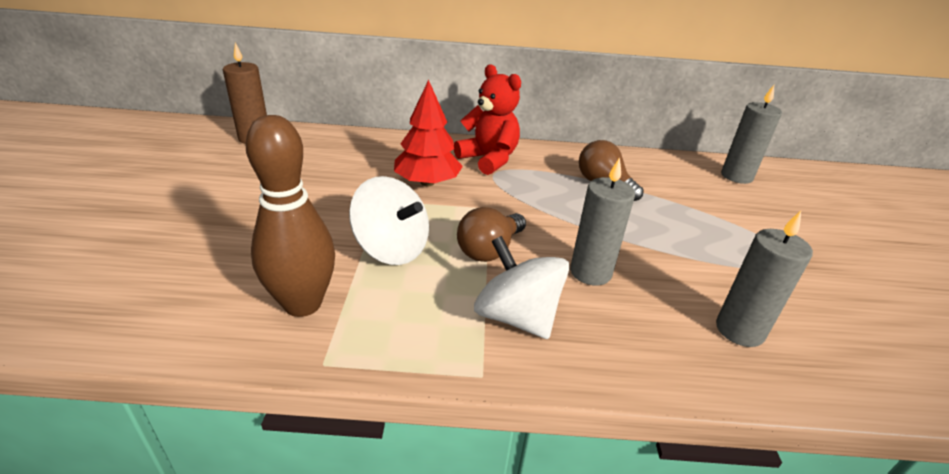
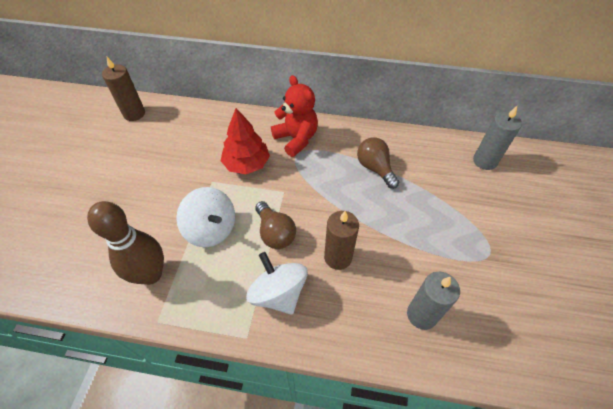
camera: 10 degrees right, 20 degrees up
(489, 250) = (275, 233): brown light bulb -> brown light bulb turned 75 degrees counterclockwise
(590, 272) = (338, 257): grey candle -> brown candle

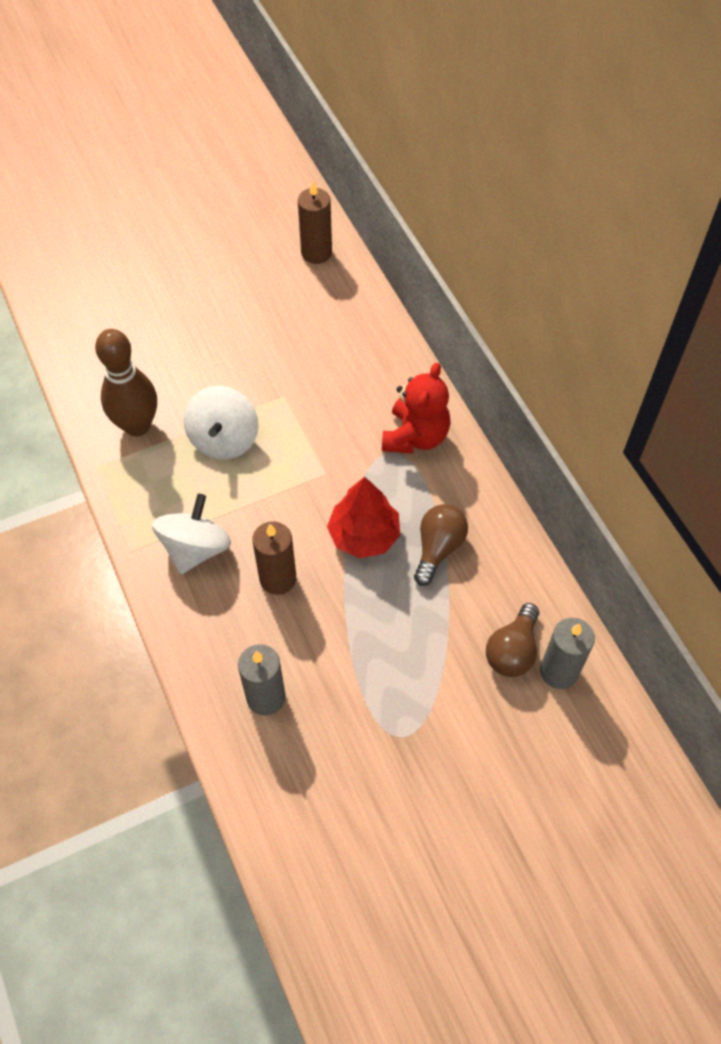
camera: 55 degrees right, 5 degrees up
(246, 164) = (335, 412): red tree -> red tree (364, 535)
(275, 233) = (263, 500): brown light bulb -> brown light bulb (512, 651)

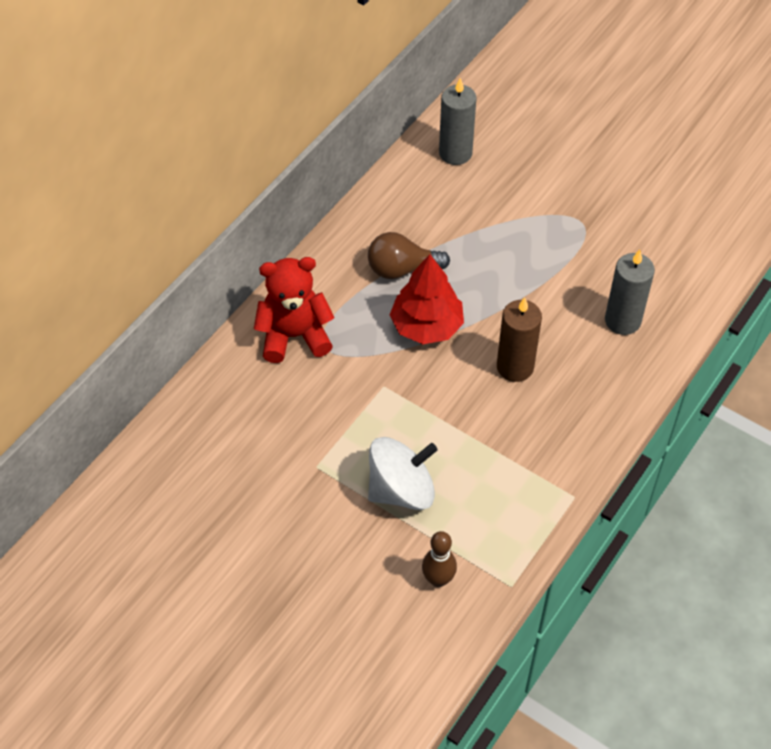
camera: 120 degrees left, 5 degrees down
(137, 425) = (438, 579): brown bowling pin -> brown bowling pin, size x0.53
(195, 548) = (533, 445): white spinning top -> none
(316, 252) = (96, 539): brown candle -> none
(512, 651) = (459, 186): brown light bulb -> none

